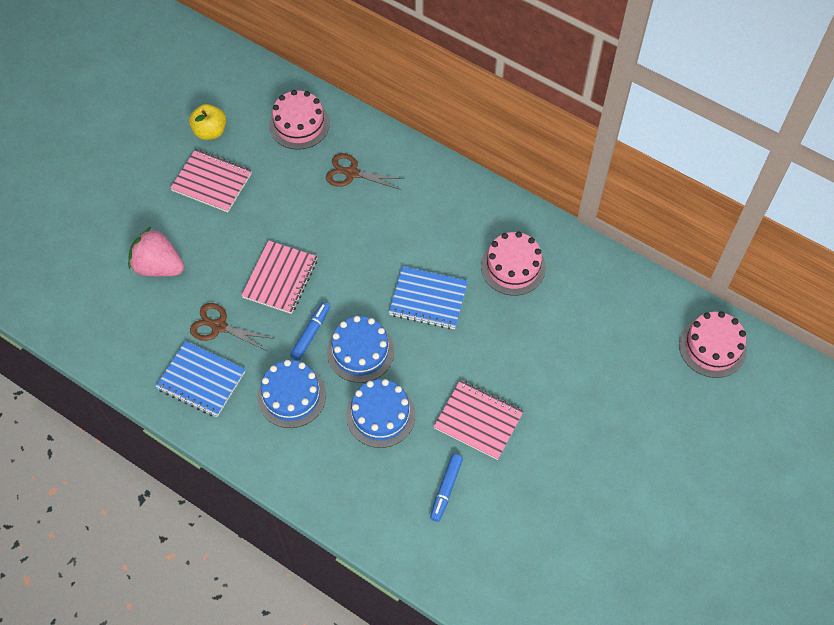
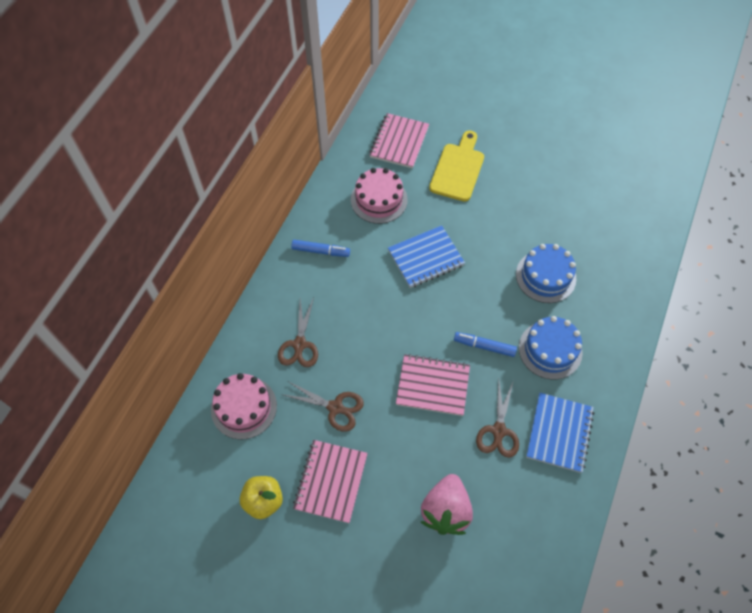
camera: 100 degrees left, 0 degrees up
(280, 194) = (335, 407): none -> brown scissors
(360, 351) = (491, 302): blue cake -> none
(428, 299) = (426, 258): blue notebook -> blue notebook turned 60 degrees clockwise
(446, 489) = (593, 220): blue marker -> blue marker (320, 251)
(478, 421) = (528, 206): pink notebook -> pink notebook (399, 142)
(544, 356) = (458, 169): none -> yellow cutting board
(712, 347) = (421, 68): pink cake -> none

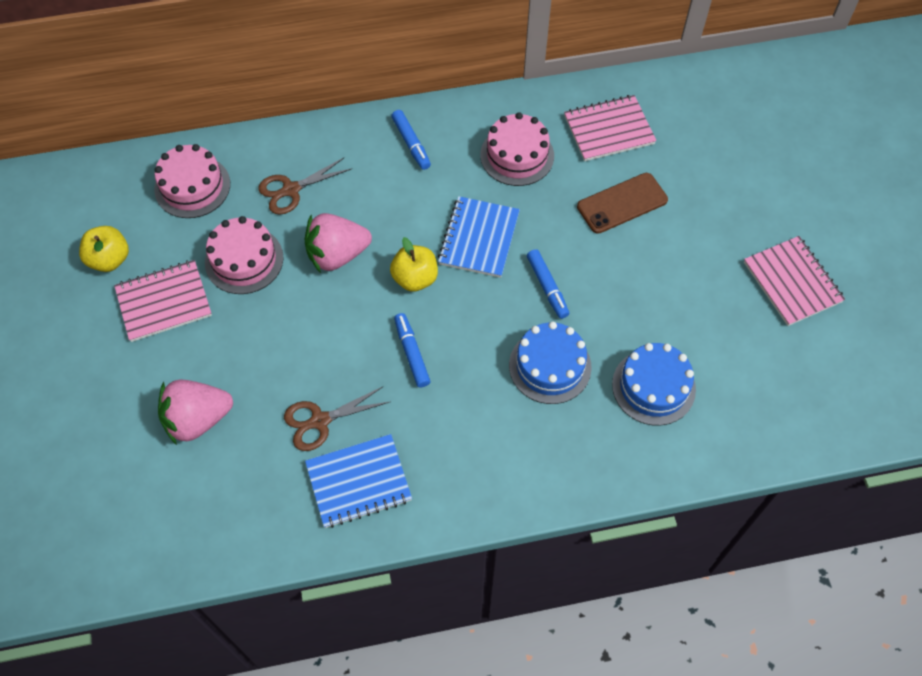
camera: 55 degrees right, 0 degrees up
(335, 407) = (244, 260): brown scissors -> pink cake
(376, 346) = (337, 255): none -> pink strawberry
(426, 258) = (479, 238): blue notebook -> blue notebook turned 75 degrees clockwise
(429, 311) = (415, 278): none -> yellow apple
(433, 386) = (329, 331): pink notebook -> pink notebook (792, 282)
(458, 169) = (622, 203): yellow cutting board -> brown phone
(489, 243) = (547, 287): none -> blue marker
(550, 350) = (456, 420): blue cake -> blue cake (653, 387)

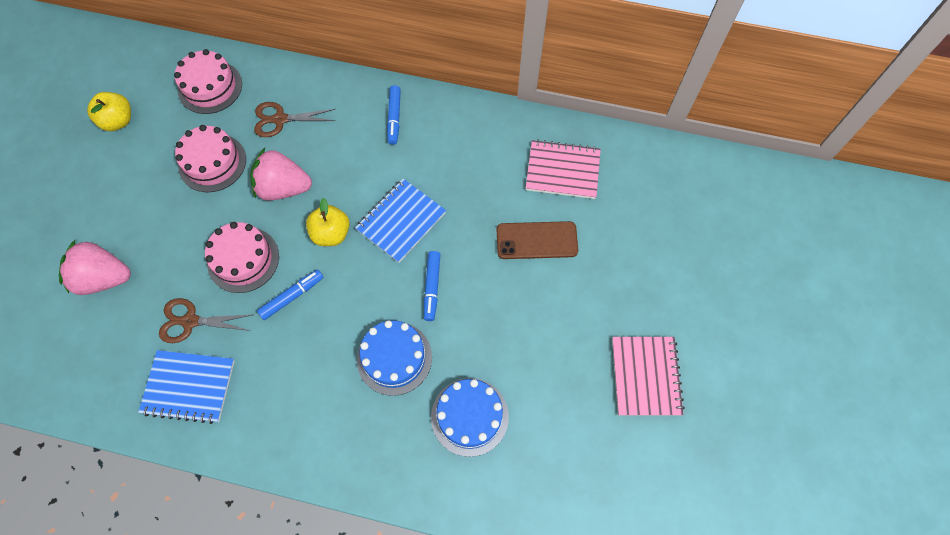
camera: 25 degrees right, 5 degrees up
(164, 302) = (136, 172): pink notebook -> none
(411, 353) = (292, 296): blue marker -> blue marker turned 45 degrees clockwise
(517, 155) = (473, 162): pink cake -> pink cake (243, 259)

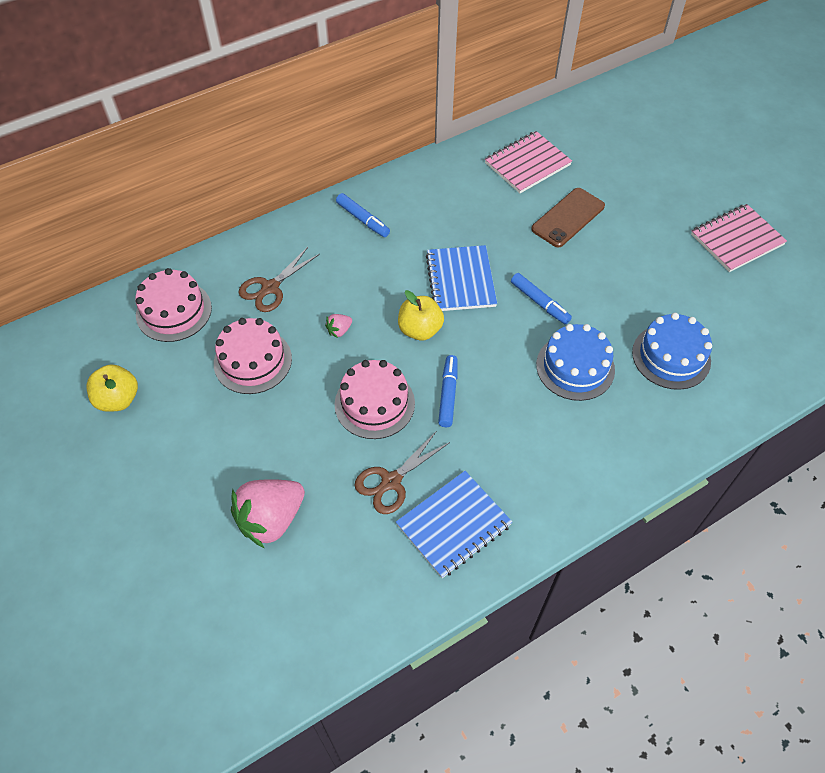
camera: 45 degrees left, 10 degrees down
(283, 188) = (339, 330): pink strawberry -> pink strawberry, size x0.43
(645, 376) = (736, 240): pink notebook -> pink notebook turned 75 degrees counterclockwise

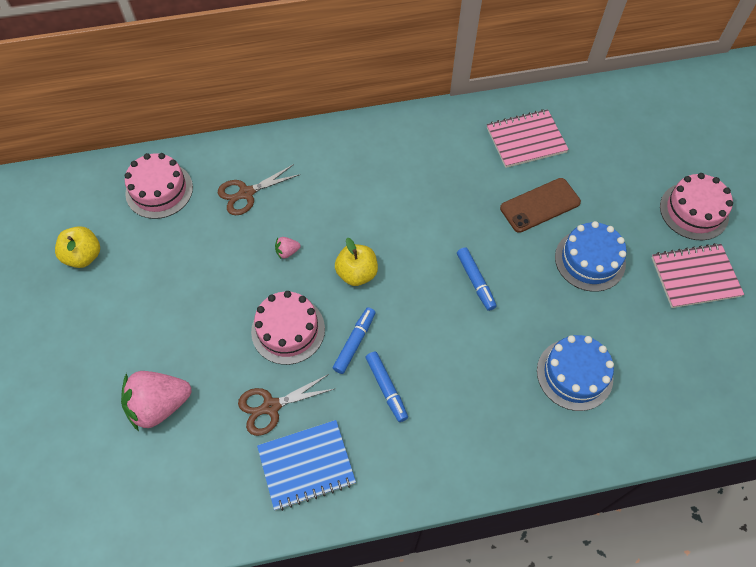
camera: 20 degrees right, 5 degrees up
(252, 361) = (204, 256): pink cake -> pink cake (694, 211)
(363, 219) = (352, 152): blue marker -> blue marker (386, 388)
(460, 280) = (413, 237): blue notebook -> none
(575, 367) = (480, 354): blue cake -> blue cake (590, 260)

